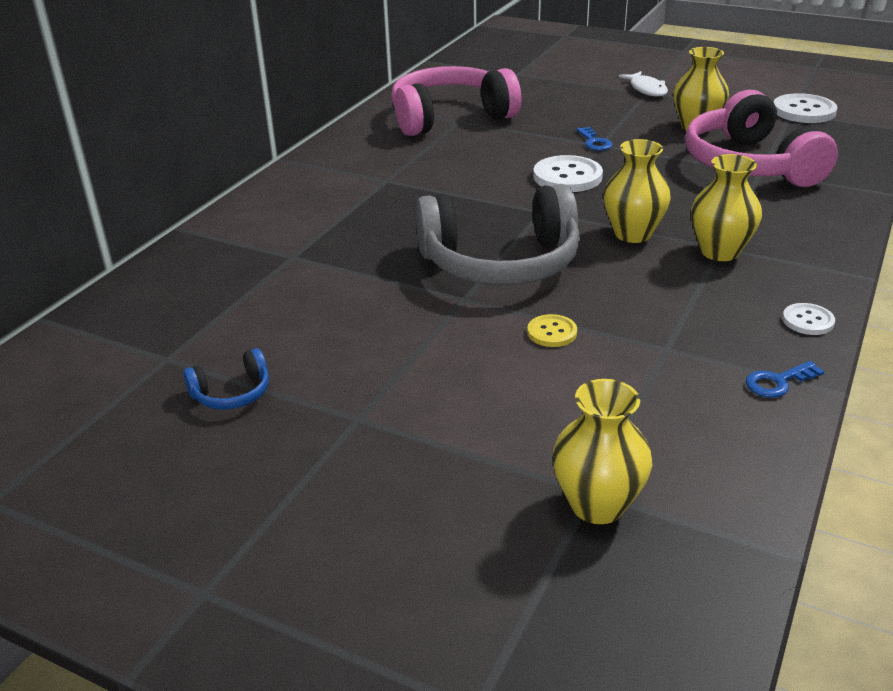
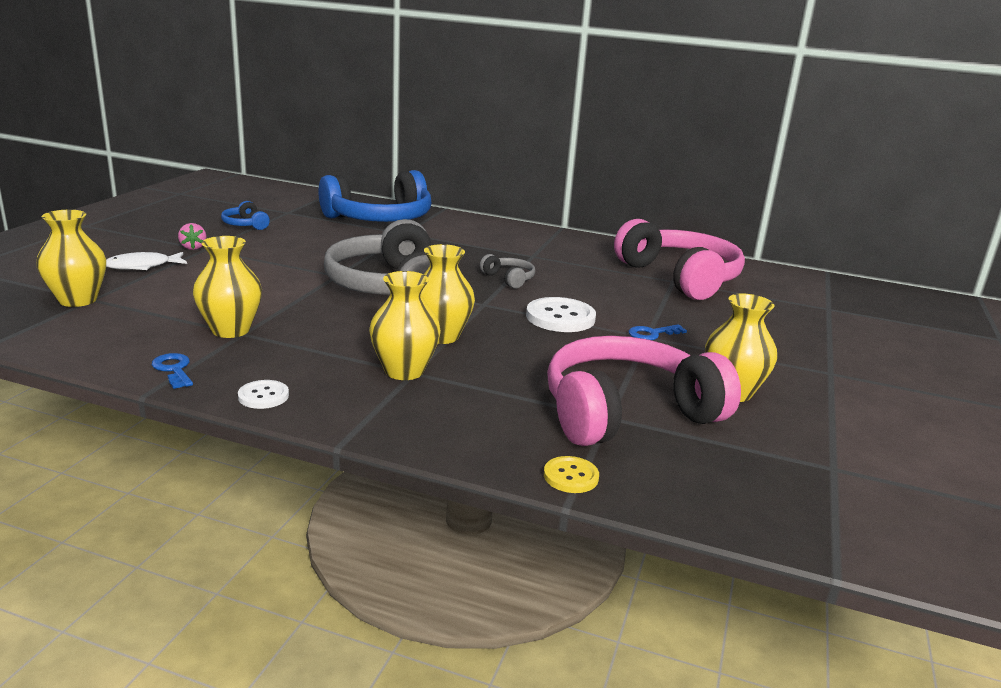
camera: 80 degrees right, 10 degrees down
(222, 276) = (380, 219): none -> blue headphones
(351, 431) = (193, 247): none -> pink strawberry
(464, 196) = (509, 279): none -> grey headphones
(552, 332) = (281, 298): yellow button -> yellow button (571, 476)
(646, 89) = (841, 373): white fish -> white fish (142, 266)
(660, 358) = (230, 330): none -> yellow vase
(803, 111) = (850, 480): white button -> none

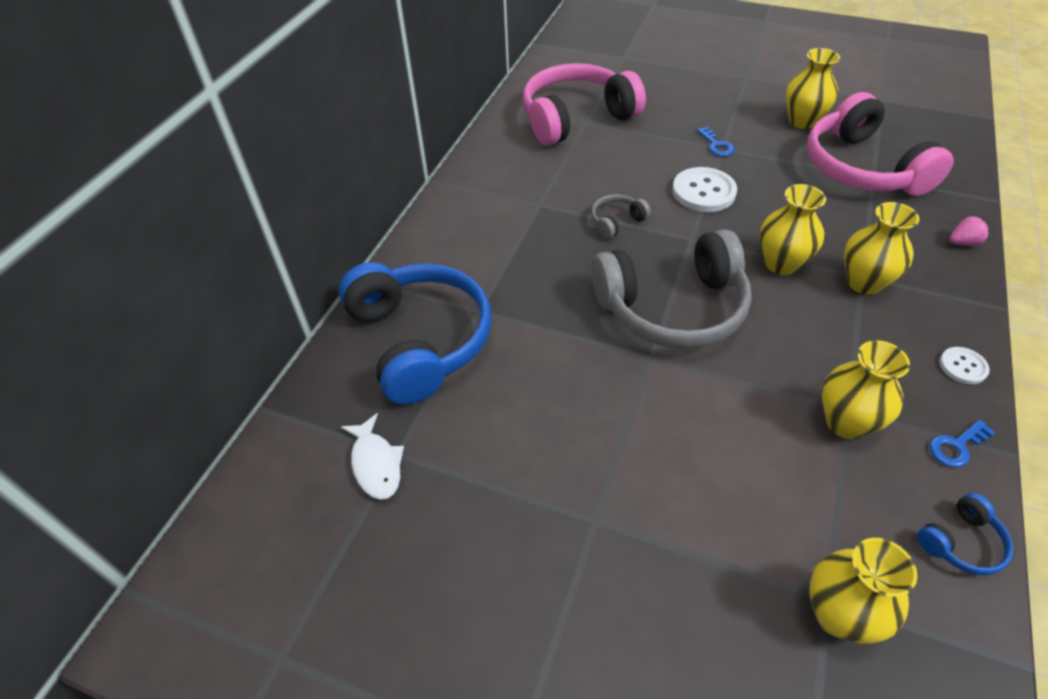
camera: 85 degrees left, 25 degrees up
(142, 266) = (691, 580): white fish -> white fish (376, 464)
(193, 247) = (593, 537): pink strawberry -> pink strawberry (963, 243)
(245, 225) = (470, 496): blue headphones -> blue headphones (961, 542)
(571, 476) = (964, 197): yellow button -> none

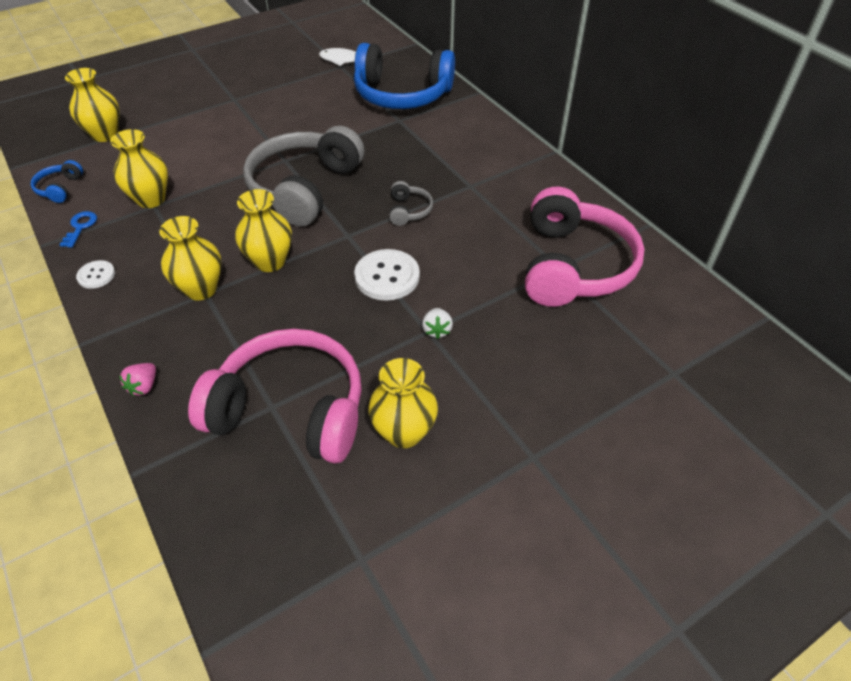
camera: 125 degrees right, 0 degrees up
(716, 145) = (437, 330): blue key -> white strawberry

